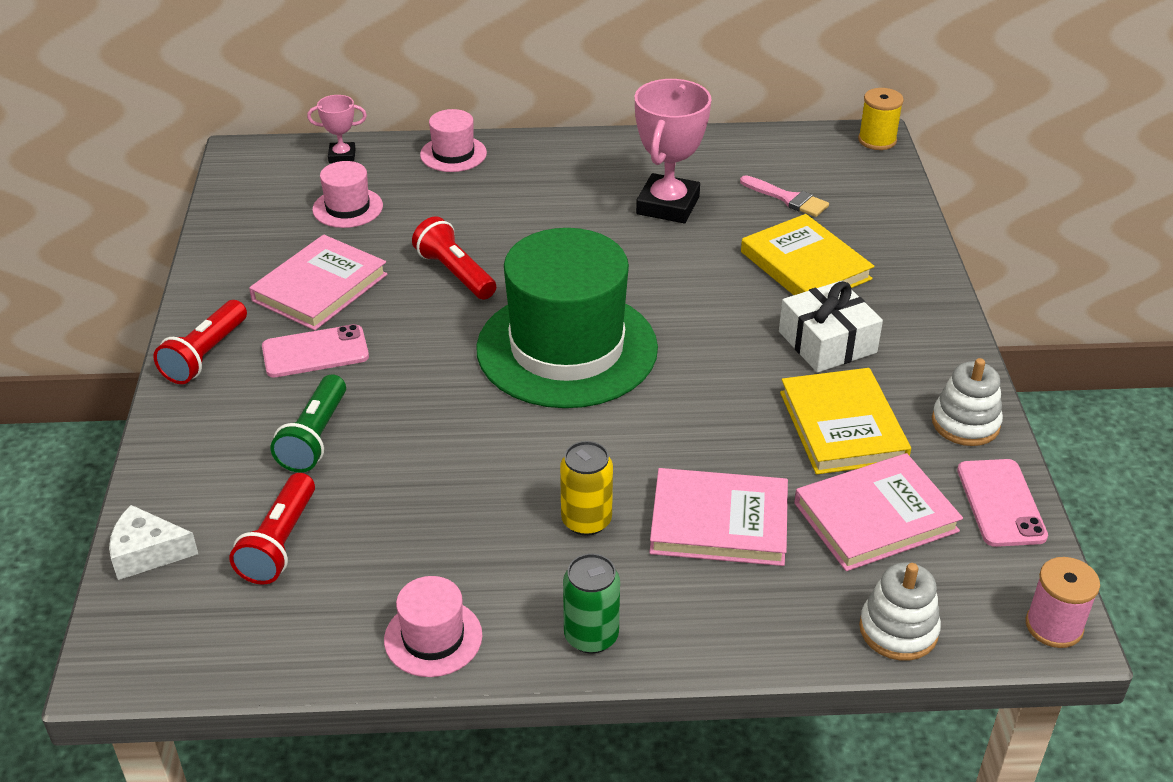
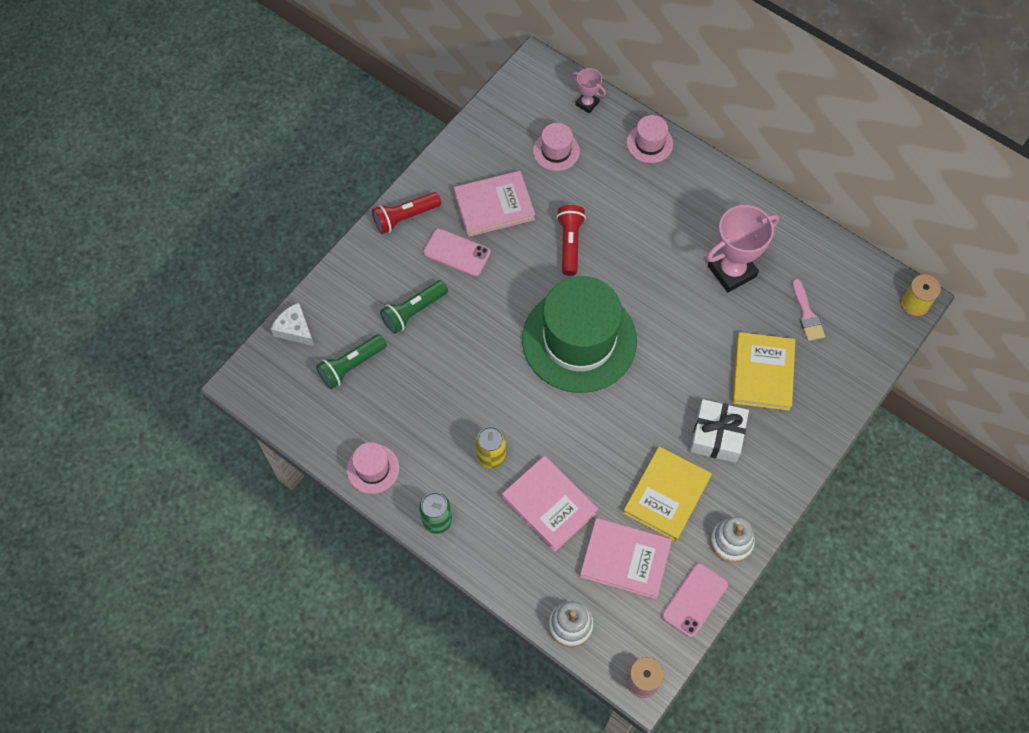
camera: 40 degrees right, 25 degrees up
(280, 543) = (351, 366): red flashlight -> green flashlight

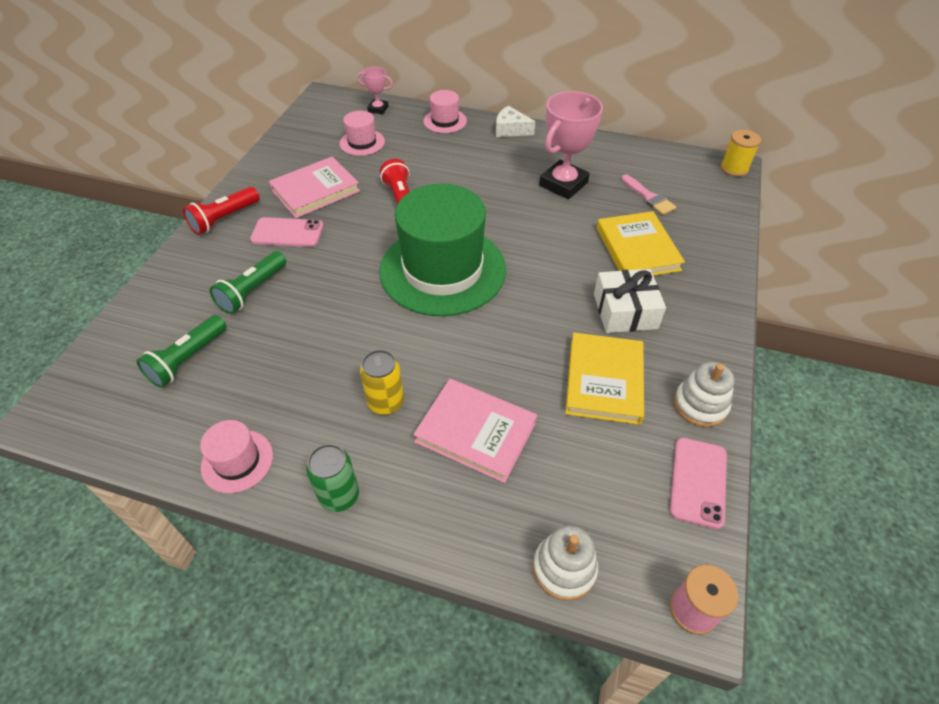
camera: 20 degrees left, 15 degrees down
(295, 329) = (110, 343): white cheese -> white cheese (510, 130)
(625, 559) = (593, 464): pink book -> none

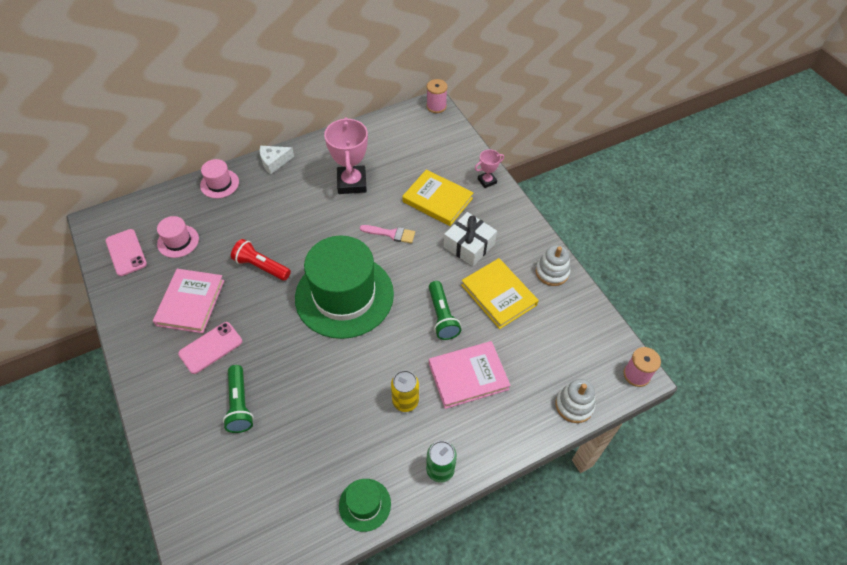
camera: 45 degrees left, 5 degrees up
(188, 360) = (256, 480): green flashlight -> green flashlight (442, 316)
(224, 219) = (148, 373): red flashlight -> none
(237, 461) = (365, 504): pink hat -> green hat
(378, 109) = (156, 205): pink trophy -> pink trophy (487, 181)
(649, 197) = (410, 159): pink brush -> pink brush (391, 234)
(698, 482) = (586, 313): pink phone -> pink phone (126, 252)
(734, 168) = (436, 106): yellow spool -> pink spool

